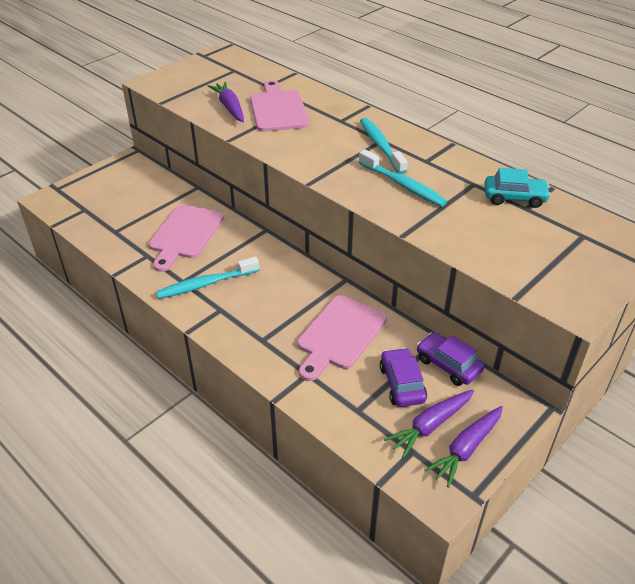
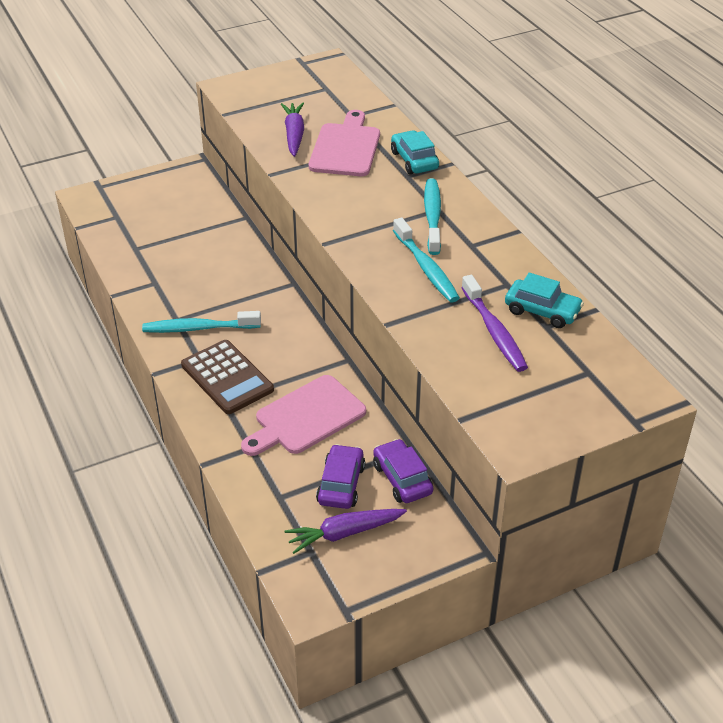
camera: 20 degrees right, 0 degrees up
(185, 234) = (205, 269): pink cutting board -> none
(253, 319) = (227, 377): none -> brown calculator
(338, 108) = (414, 160): none -> turquoise car
(466, 449) = (367, 566): purple carrot -> none
(490, 221) = (494, 331): none -> purple toothbrush

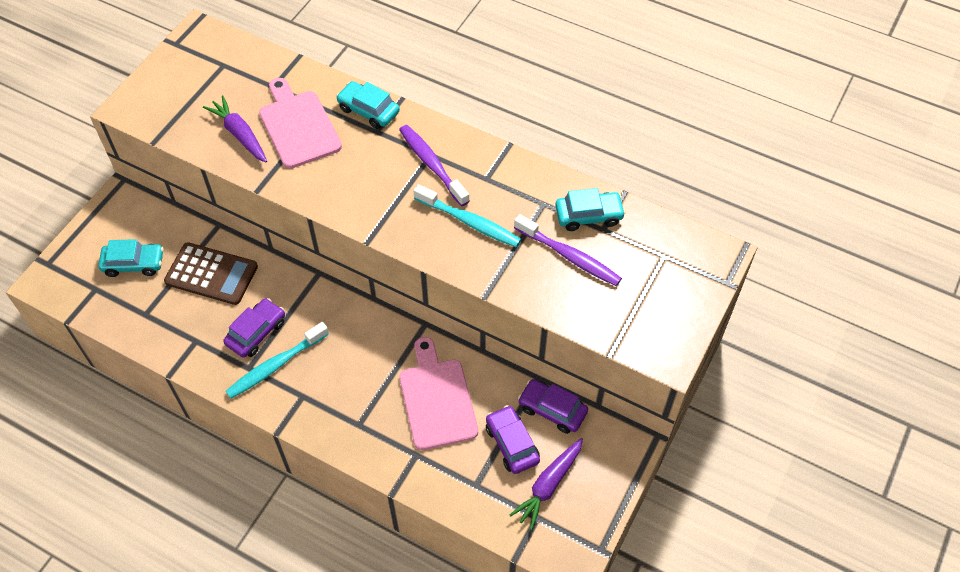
camera: 35 degrees left, 15 degrees up
(159, 214) = (134, 264): none -> turquoise car
(205, 299) = (256, 332): none -> purple car
(227, 377) = (341, 400): brown calculator -> brown calculator (211, 274)
(306, 417) = (436, 399): pink cutting board -> pink cutting board turned 150 degrees clockwise
(432, 216) = (432, 164): turquoise toothbrush -> purple toothbrush

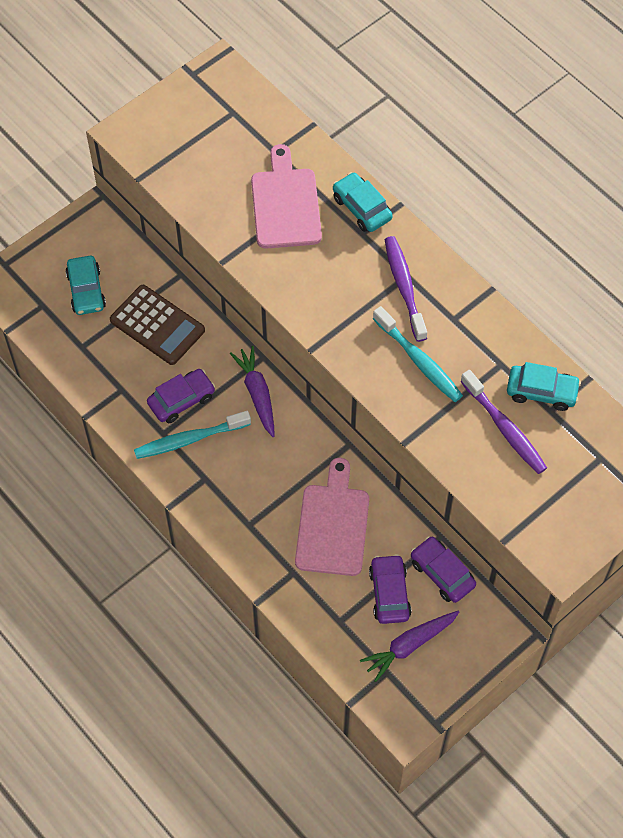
camera: 20 degrees right, 5 degrees up
(134, 264) = (86, 291): turquoise car -> turquoise car turned 60 degrees clockwise
(240, 135) = (225, 196): purple carrot -> purple carrot (257, 394)

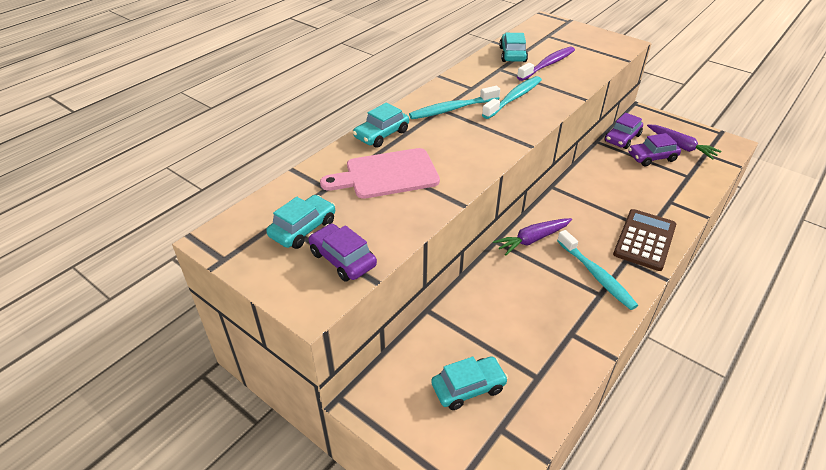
camera: 100 degrees left, 20 degrees down
(157, 325) = (490, 318): brown calculator -> brown calculator (644, 240)
(181, 400) = (561, 287): purple car -> purple car (343, 259)
(217, 130) = (303, 229): none -> turquoise car
(332, 525) = (620, 187): pink cutting board -> none
(404, 287) = (452, 109): purple toothbrush -> turquoise toothbrush

